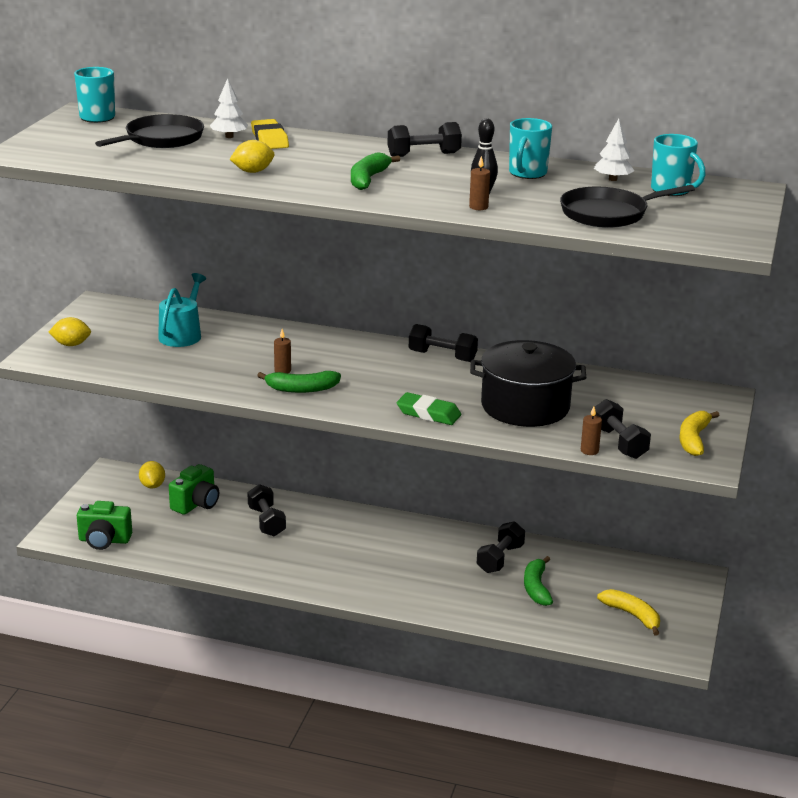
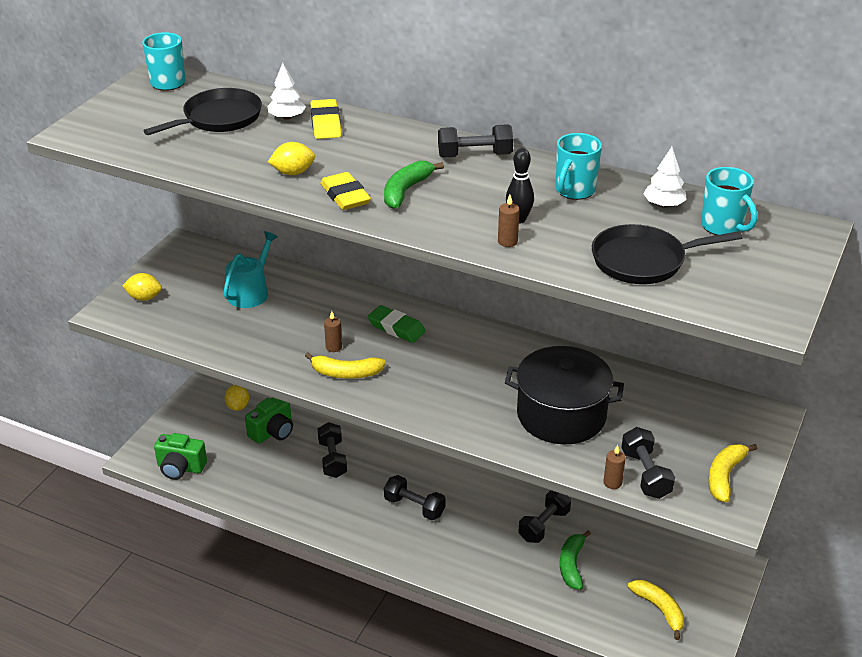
camera: 10 degrees right, 10 degrees up
(301, 389) = (346, 373): green banana -> yellow banana
(311, 184) = (345, 196): none -> yellow eraser
(428, 413) = (462, 417): green eraser -> green eraser (396, 328)
(442, 356) = (494, 339): black dumbbell -> black dumbbell (414, 507)

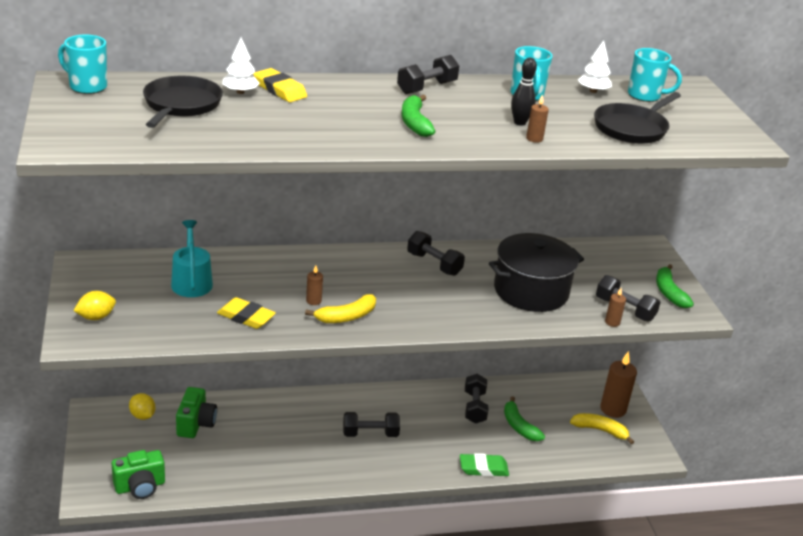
camera: 40 degrees left, 5 degrees down
(293, 172) = (308, 131): yellow lemon -> none
(332, 459) = (269, 425): black dumbbell -> black dumbbell (434, 264)
(345, 196) = (375, 137): yellow eraser -> yellow eraser (246, 317)
(396, 328) = (345, 270): green eraser -> green eraser (483, 468)
(699, 594) = (613, 409): none -> brown candle
(725, 476) = (669, 292): yellow banana -> green banana

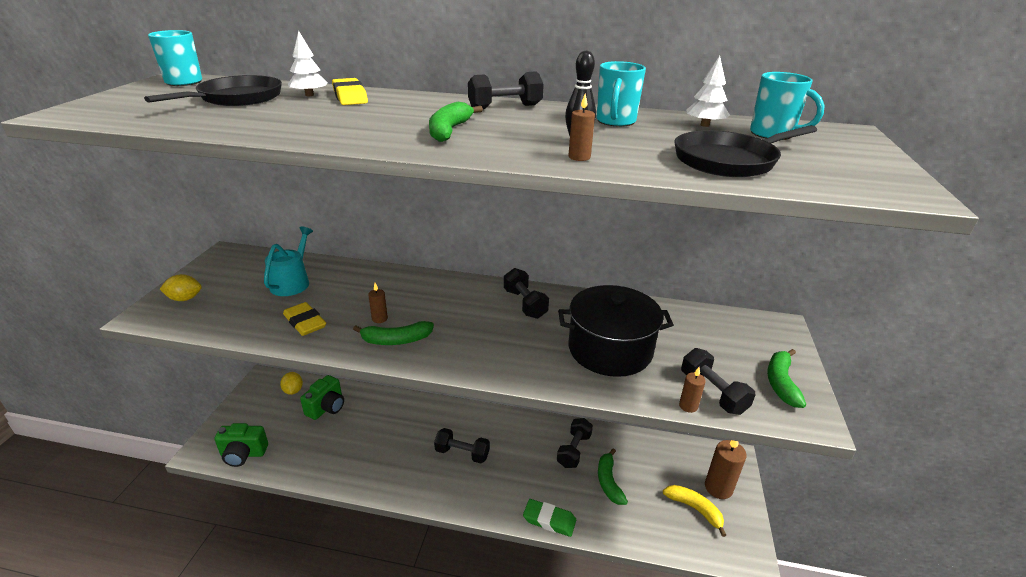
camera: 25 degrees right, 0 degrees up
(346, 317) = (396, 340): yellow banana -> green banana

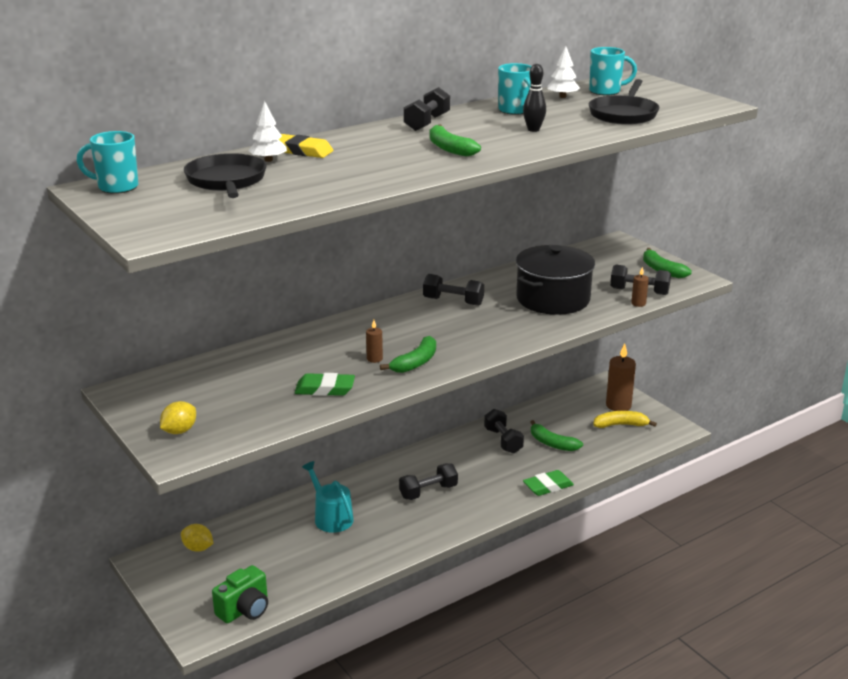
camera: 45 degrees left, 5 degrees down
(292, 282) = (245, 376): turquoise watering can -> turquoise watering can (331, 517)
(305, 322) = (325, 389): yellow eraser -> green eraser
(326, 407) = (257, 538): green camera -> none
(579, 157) = (559, 138): brown candle -> none

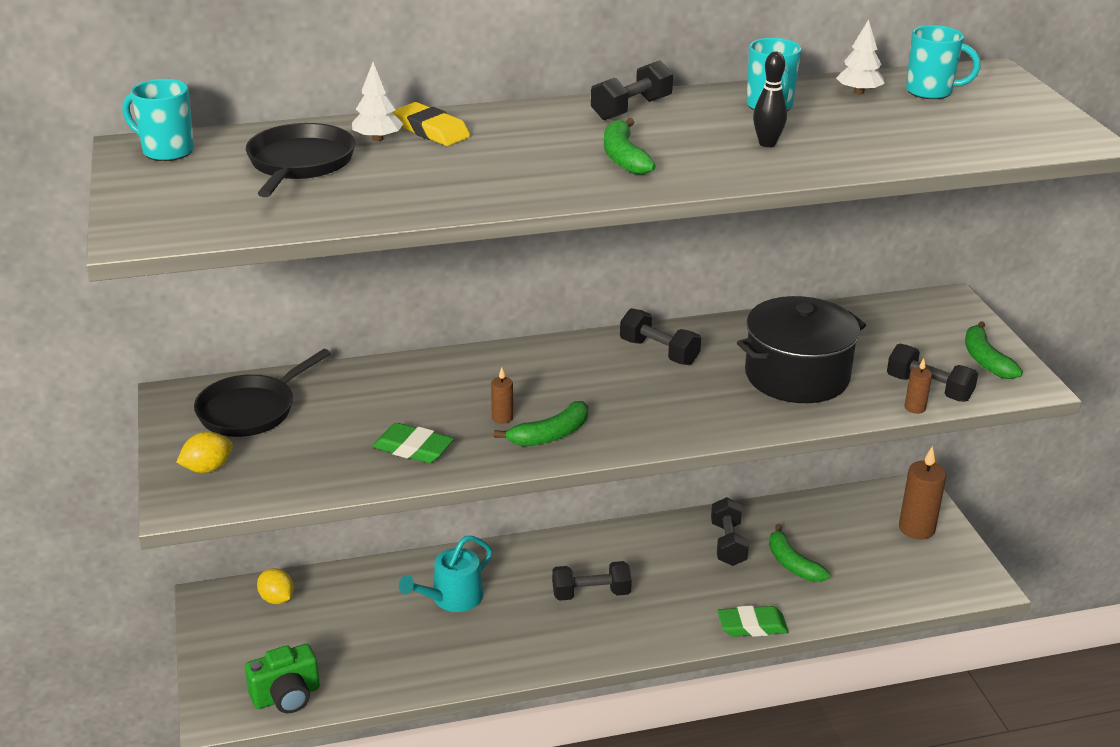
camera: 20 degrees right, 5 degrees up
(331, 517) = (452, 598): turquoise watering can -> turquoise watering can turned 120 degrees counterclockwise
(620, 425) = (903, 559): yellow banana -> none
(623, 114) = (922, 136): black pan -> black pan (251, 410)

